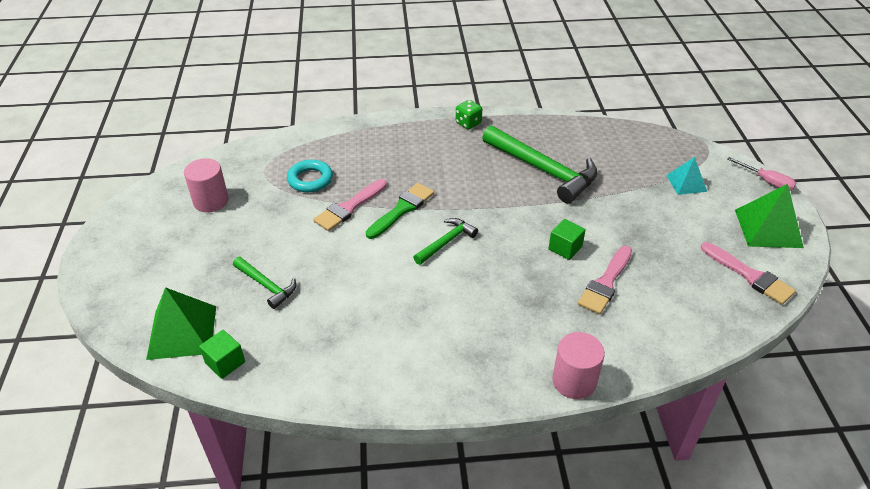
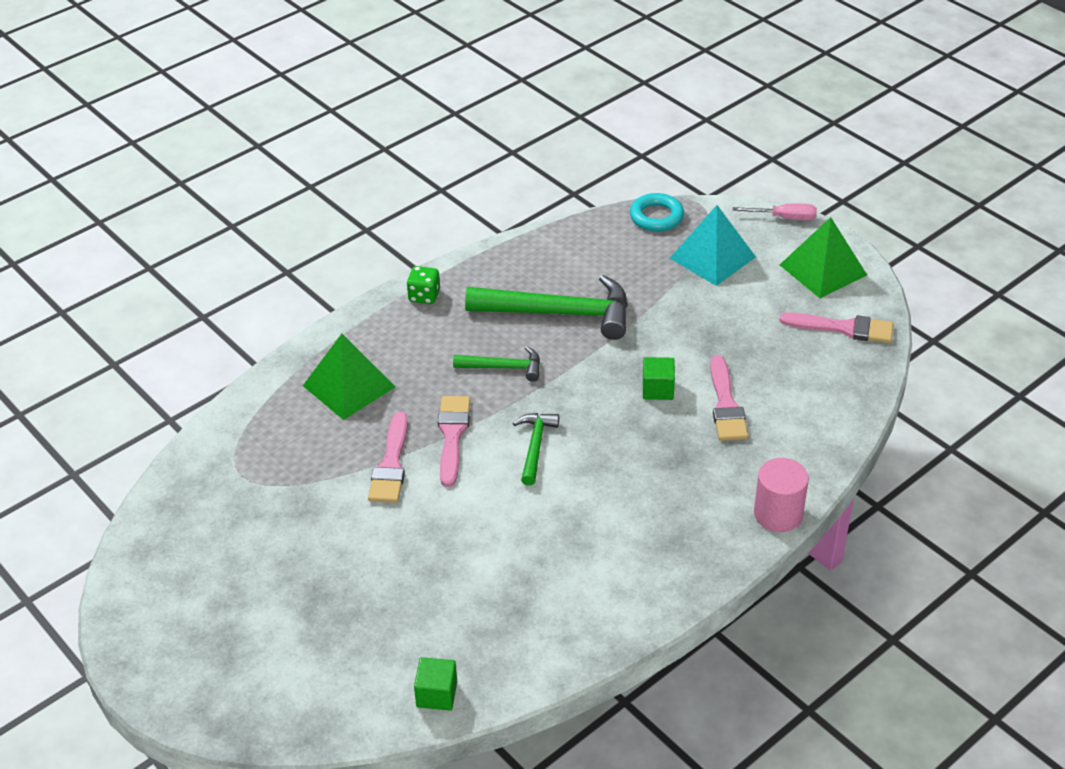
camera: 35 degrees left, 0 degrees up
(182, 332) = (355, 694): green pyramid -> green pyramid (349, 386)
(211, 201) = (217, 543): pink cylinder -> none
(266, 286) = (393, 596): green hammer -> green hammer (504, 367)
(310, 179) = (310, 456): turquoise ring -> turquoise ring (656, 217)
(402, 209) = (452, 435): green brush -> pink brush
(686, 183) = (712, 257): turquoise pyramid -> turquoise pyramid, size x1.63

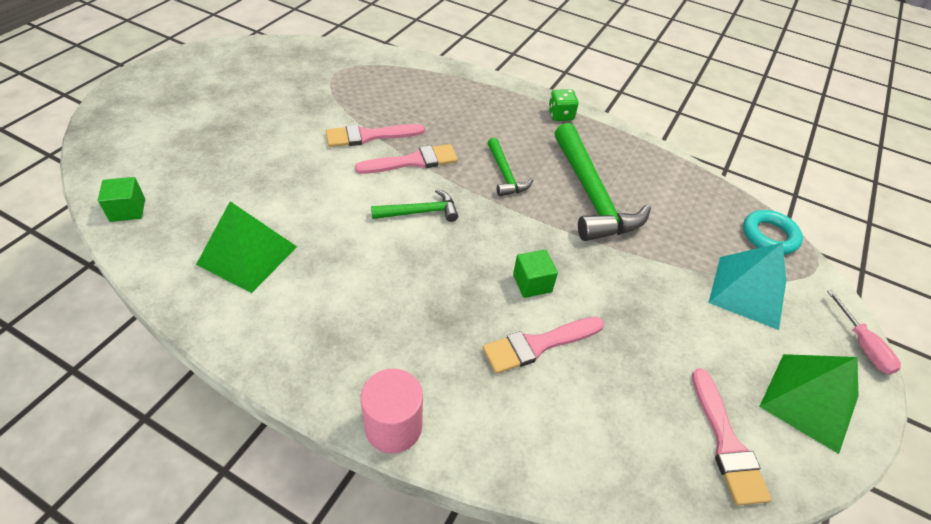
camera: 65 degrees right, 5 degrees up
(349, 386) = (442, 99): green pyramid -> green pyramid (247, 255)

